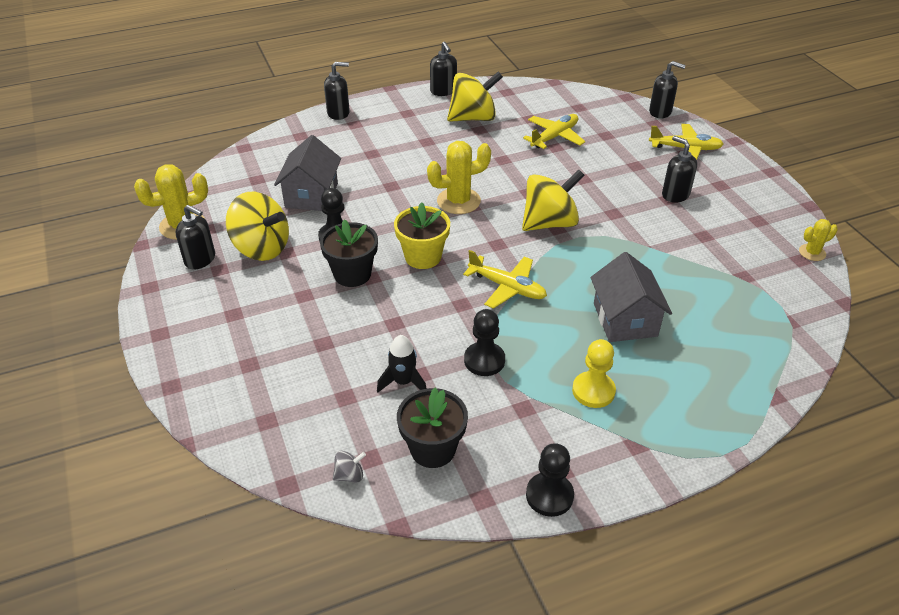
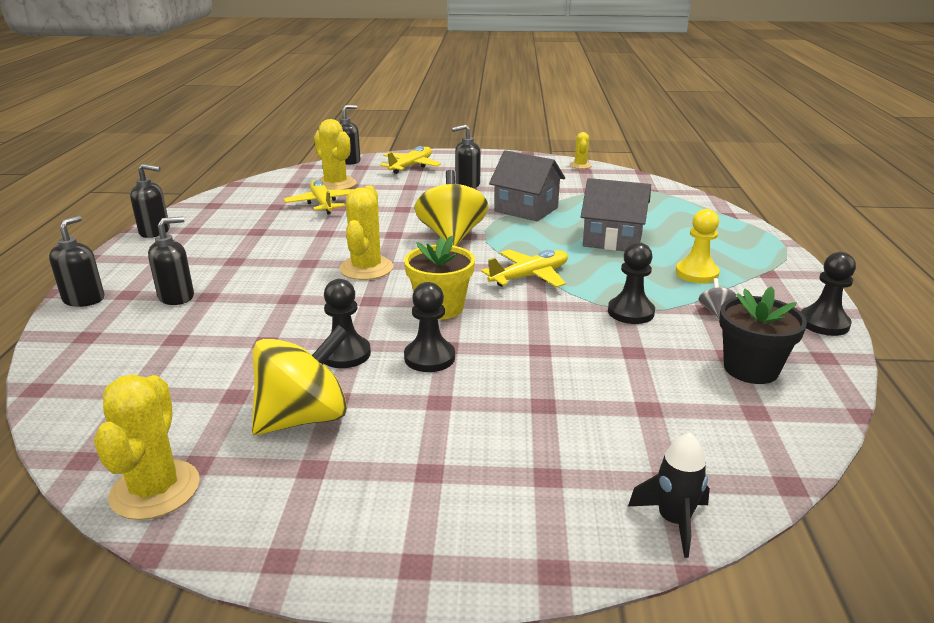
camera: 65 degrees left, 15 degrees down
(200, 259) = (268, 484): black soap dispenser -> black soap dispenser (177, 297)
(311, 195) = (236, 354): grey house -> grey house (526, 209)
(349, 475) = (780, 431): grey spinning top -> grey spinning top (715, 311)
(352, 274) = (429, 358): black flower pot -> black pawn
(403, 382) = (641, 364): black rocket -> black rocket (673, 521)
(473, 118) = (231, 229): yellow spinning top -> none
(600, 126) = (335, 184): none -> yellow cactus

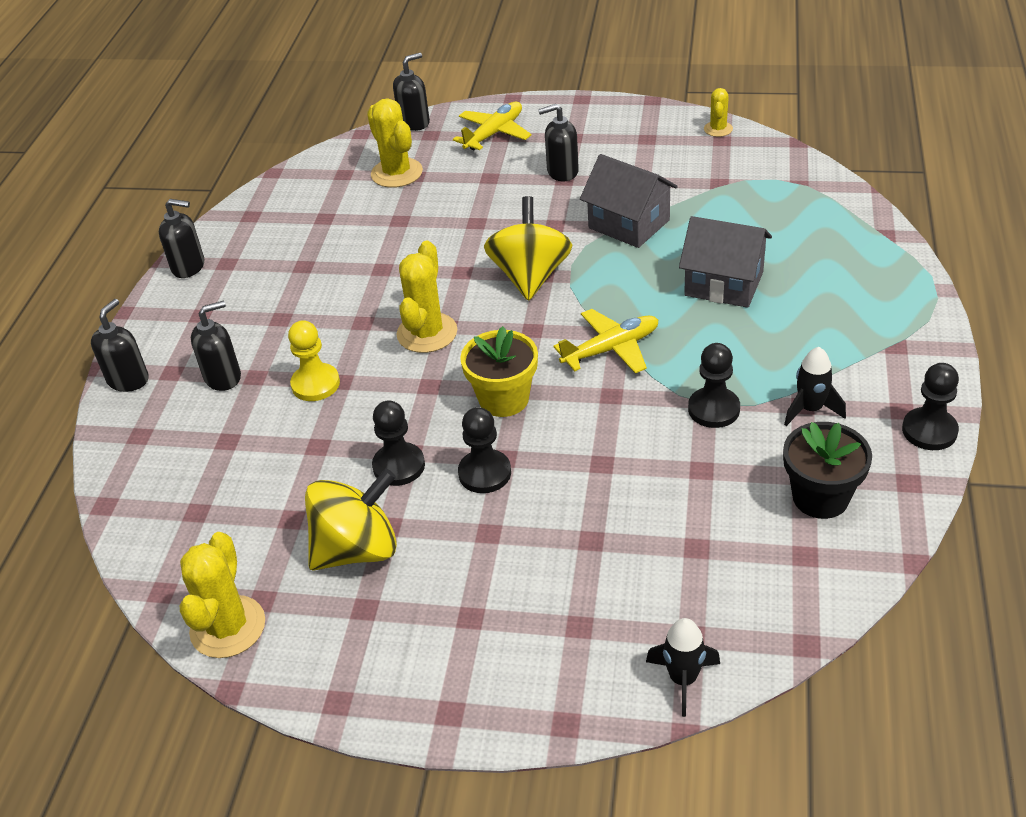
camera: 10 degrees right, 15 degrees up
(322, 204) = (380, 213): yellow plane -> none
(696, 273) = (809, 346): yellow pawn -> yellow pawn (315, 384)
(715, 311) = (810, 409): grey spinning top -> black rocket

